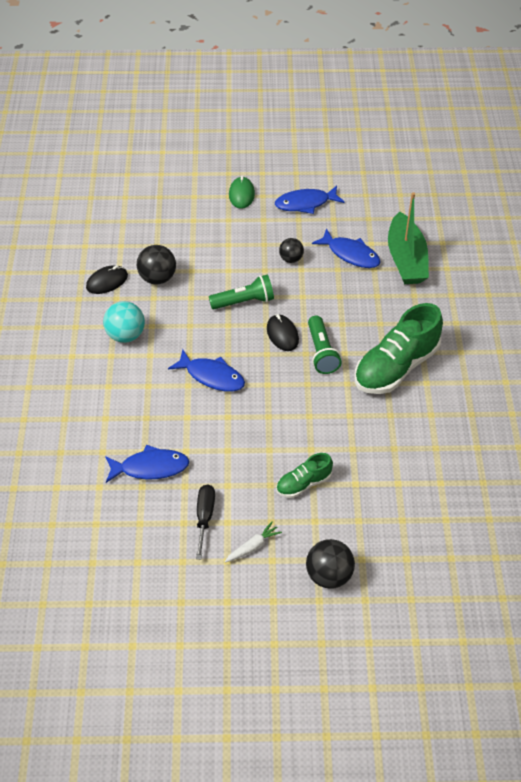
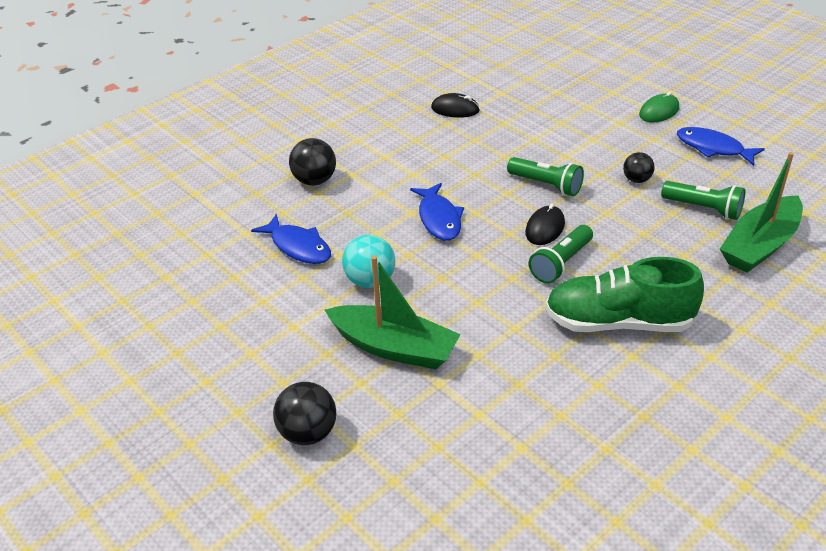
camera: 50 degrees right, 10 degrees down
(126, 335) = (415, 150): turquoise ball -> turquoise ball (370, 281)
(157, 278) = (498, 128): black ball -> black ball (314, 180)
(204, 517) = (282, 309): black screwdriver -> none
(253, 546) = (284, 359): white carrot -> none
(303, 484) = (394, 347): green shoe -> green boat
(350, 254) = (703, 209): blue fish -> green flashlight

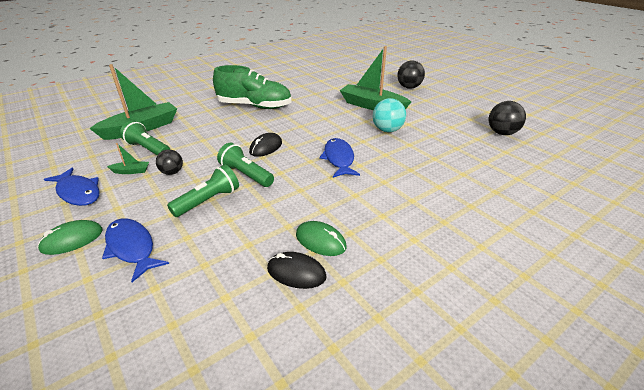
camera: 175 degrees left, 5 degrees down
(298, 246) = (440, 150): blue fish -> blue fish (132, 248)
(314, 180) = (446, 197): black ball -> black ball (502, 133)
(441, 130) = (320, 241): none -> green mouse
(561, 263) = (267, 129): green flashlight -> green flashlight (208, 201)
(687, 176) = (131, 171): none -> green boat

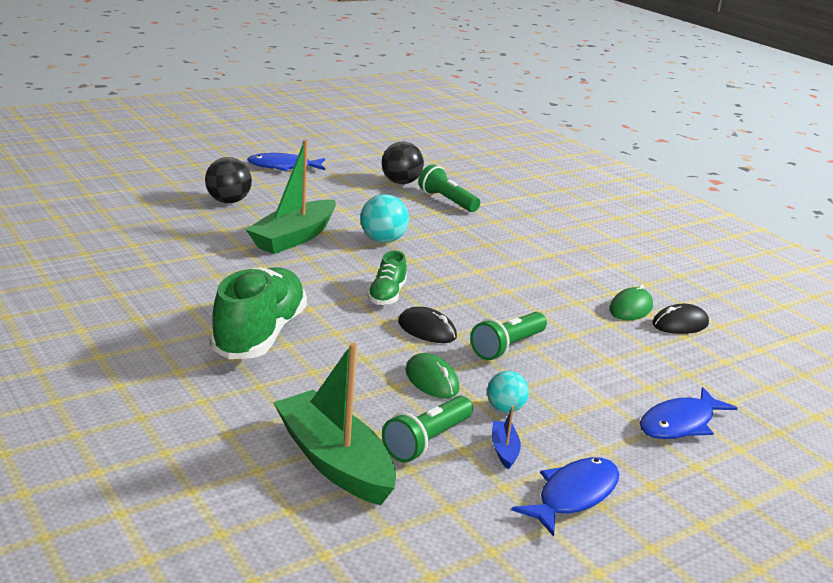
camera: 90 degrees left, 10 degrees down
(72, 240) = (682, 475): green mouse -> green mouse (431, 380)
(131, 171) = (504, 450): green boat -> blue boat
(172, 172) = (505, 409): black ball -> turquoise ball
(208, 201) = (574, 375): green flashlight -> green flashlight (447, 201)
(296, 272) = (680, 324): black mouse -> black mouse turned 45 degrees clockwise
(307, 134) = (387, 295): none -> green shoe
(339, 159) = (462, 281): blue fish -> blue fish (283, 167)

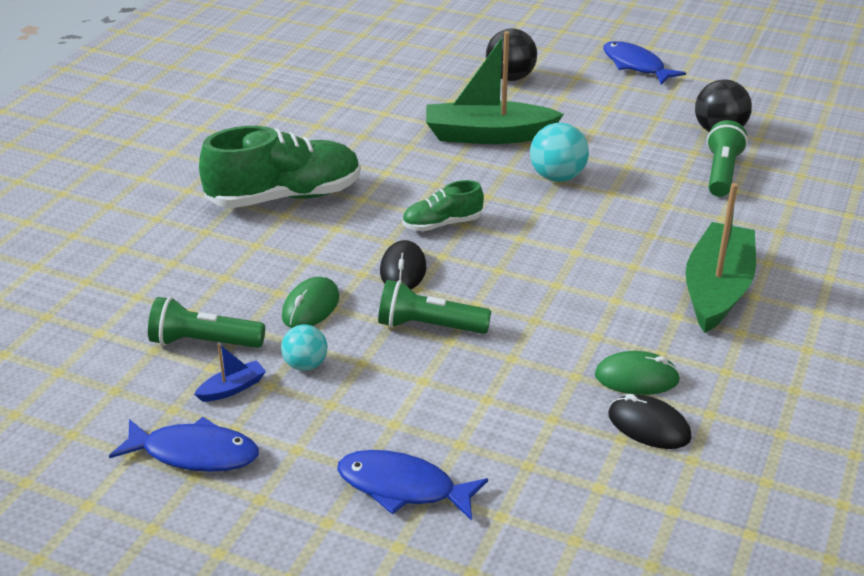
camera: 60 degrees right, 10 degrees up
(334, 461) = (129, 309): green boat -> green boat (717, 289)

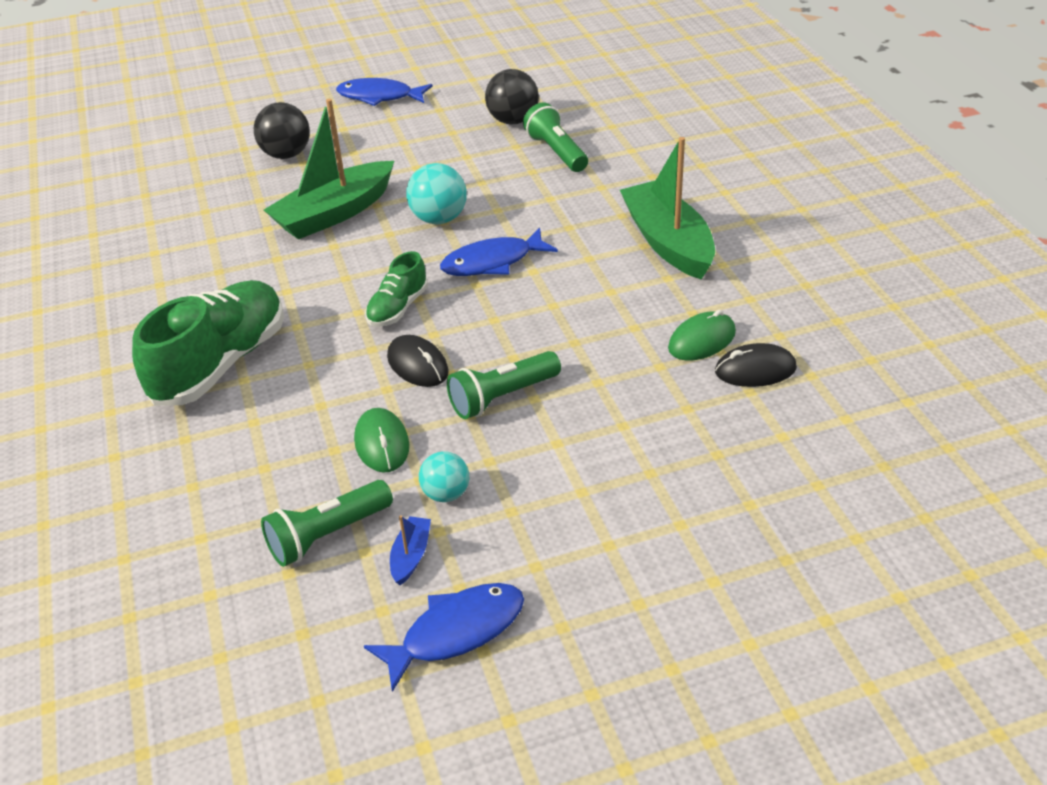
camera: 40 degrees left, 5 degrees up
(403, 487) = (656, 535): blue fish -> blue fish (492, 262)

